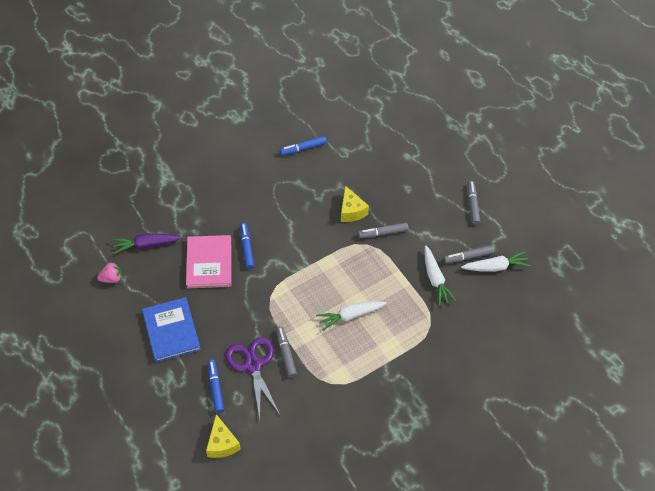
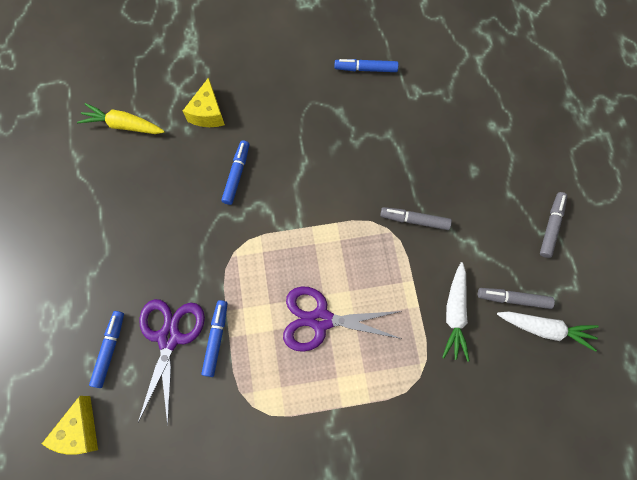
camera: 25 degrees right, 15 degrees up
(111, 278) = (64, 153): pink strawberry -> none
(146, 245) = (123, 125): purple carrot -> yellow carrot
(171, 331) = (97, 249): blue book -> none
(209, 263) = (183, 177): pink book -> none
(286, 353) = (216, 339): grey marker -> blue marker
(350, 315) = (321, 320): white carrot -> purple scissors
(351, 211) = (388, 174): yellow cheese -> yellow cheese (208, 113)

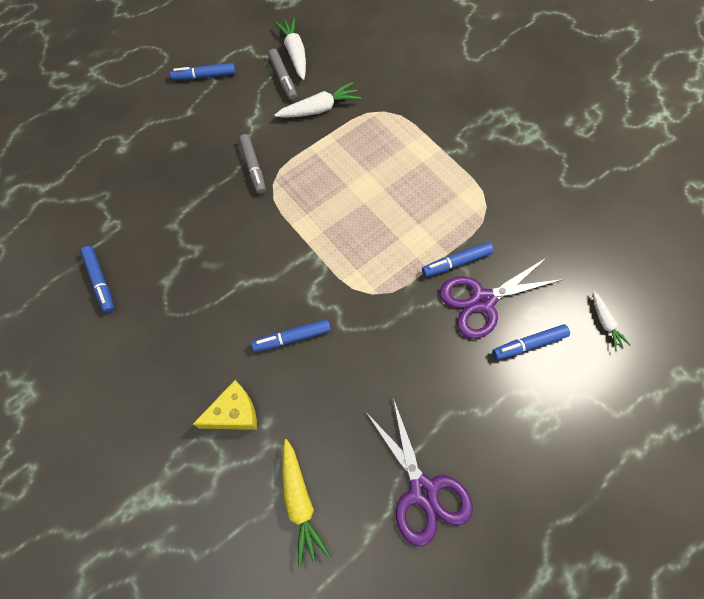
camera: 120 degrees left, 5 degrees down
(80, 431) = (605, 322): yellow cheese -> white carrot
(321, 320) = (386, 194): purple scissors -> purple scissors (423, 490)
(551, 226) = (204, 76): grey marker -> blue marker

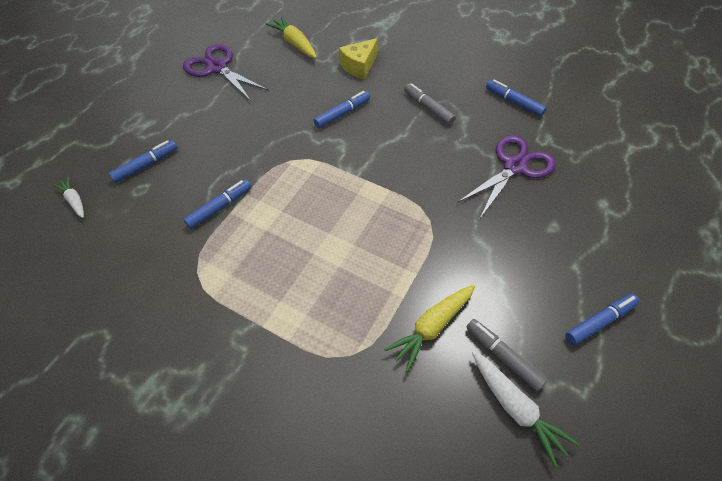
camera: 160 degrees right, 10 degrees down
(253, 167) = (460, 230): grey marker -> grey marker (428, 108)
(319, 109) = (432, 327): white carrot -> yellow carrot
(483, 300) = (190, 184): purple scissors -> purple scissors (515, 167)

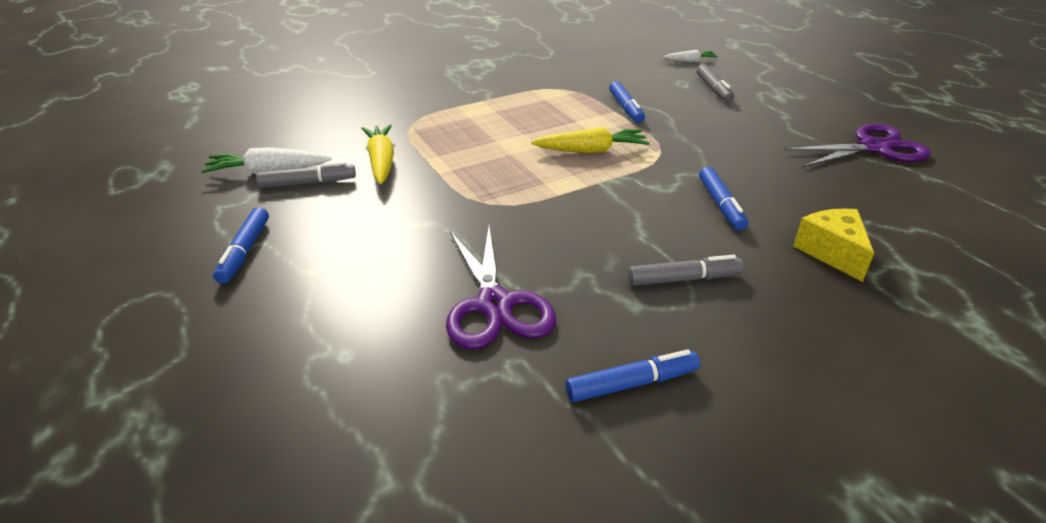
camera: 120 degrees right, 20 degrees down
(146, 165) = (713, 89): blue marker -> grey marker
(295, 43) = (921, 214): yellow carrot -> yellow carrot (591, 151)

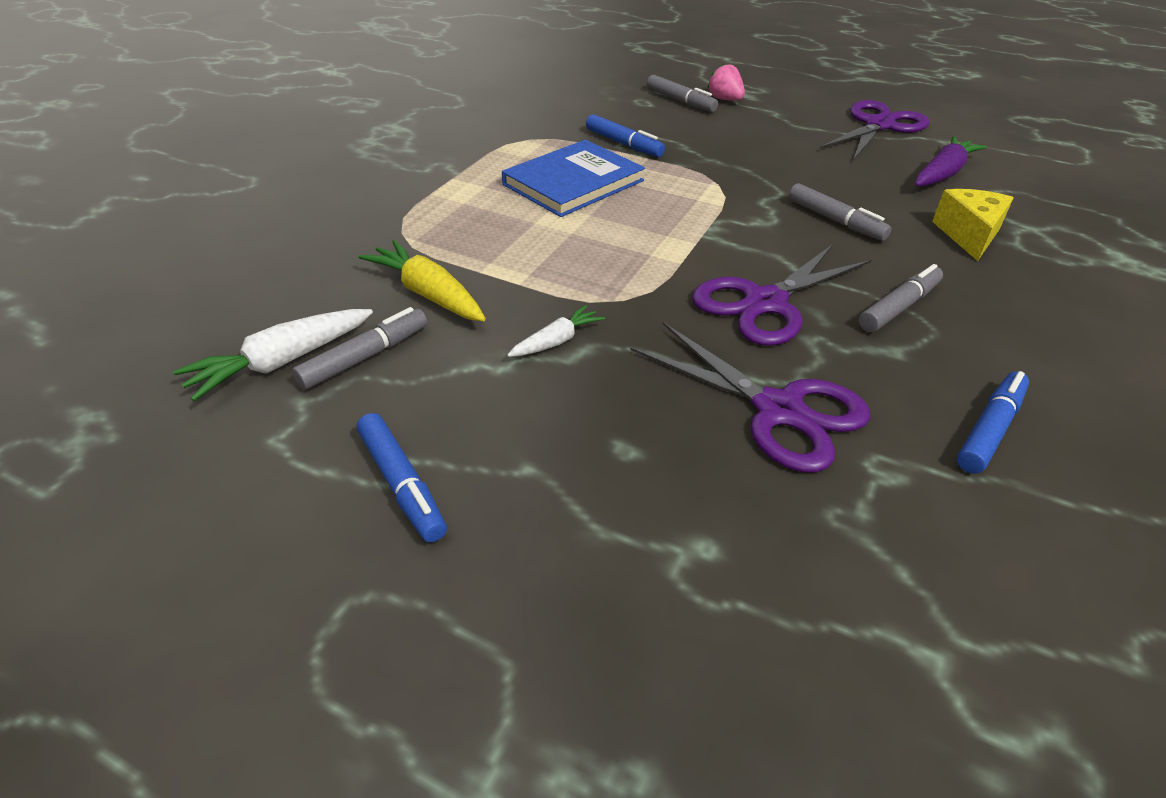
camera: 35 degrees left, 5 degrees up
(555, 124) = (573, 183): none -> blue book
(582, 239) = (765, 303): none -> purple scissors
(591, 151) = (650, 202): yellow carrot -> none
(690, 61) = (620, 75): white carrot -> white carrot (556, 341)
(721, 205) = (835, 221): blue marker -> grey marker
(754, 96) = (725, 99): none -> pink strawberry
(831, 252) = (968, 235): yellow cheese -> yellow cheese turned 60 degrees clockwise
(880, 201) = (942, 174): none -> purple carrot

